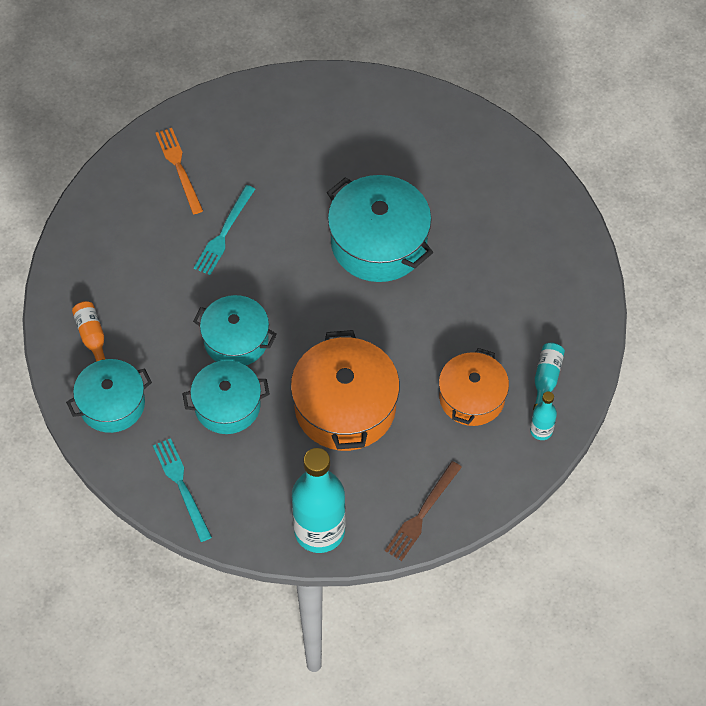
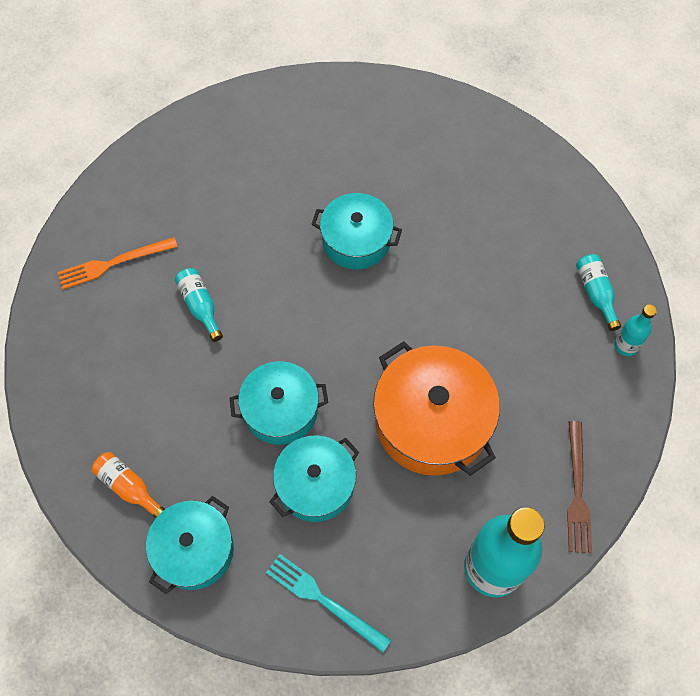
camera: 30 degrees left, 5 degrees up
(179, 168) = (113, 263): orange fork -> orange fork turned 60 degrees counterclockwise
(224, 233) = (200, 306): turquoise fork -> turquoise bottle
(379, 242) = (356, 241): turquoise pot -> turquoise pot, size x0.65
(472, 397) = (542, 347): orange pot -> none

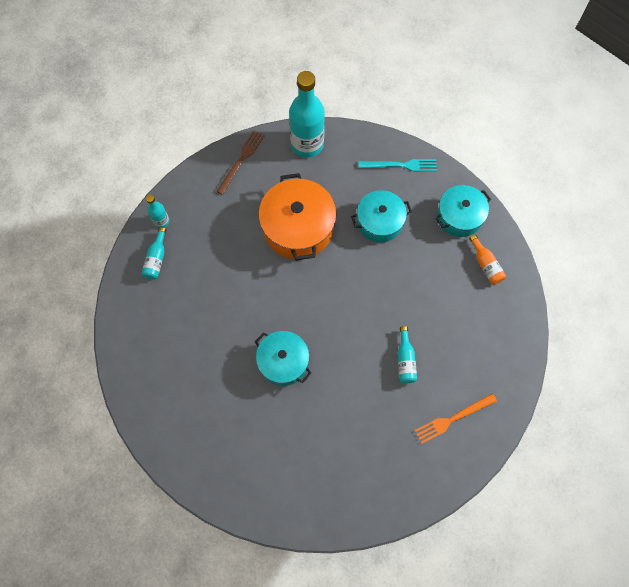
camera: 155 degrees left, 5 degrees up
(113, 263) = (453, 419): orange fork -> orange fork turned 150 degrees clockwise
(280, 410) = (381, 271): turquoise pot -> none
(324, 600) = (400, 165): turquoise fork -> turquoise fork turned 60 degrees counterclockwise

